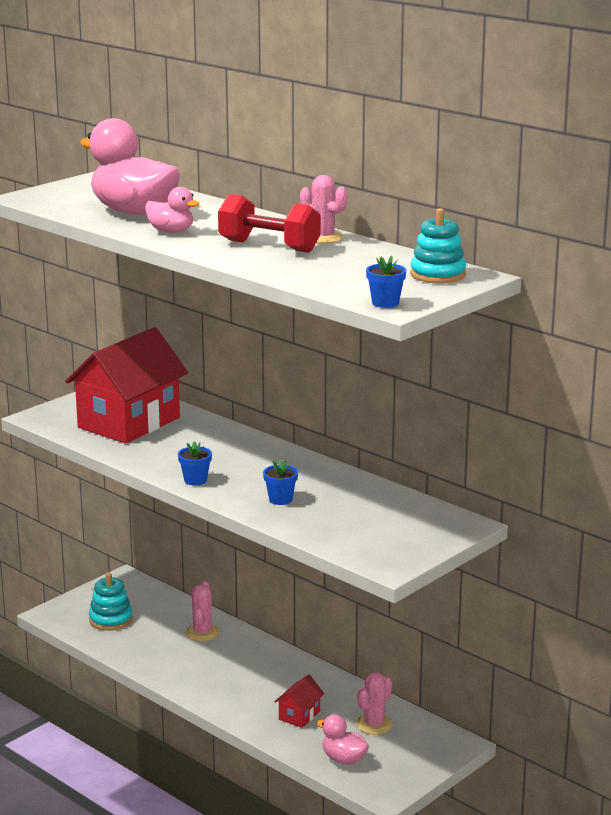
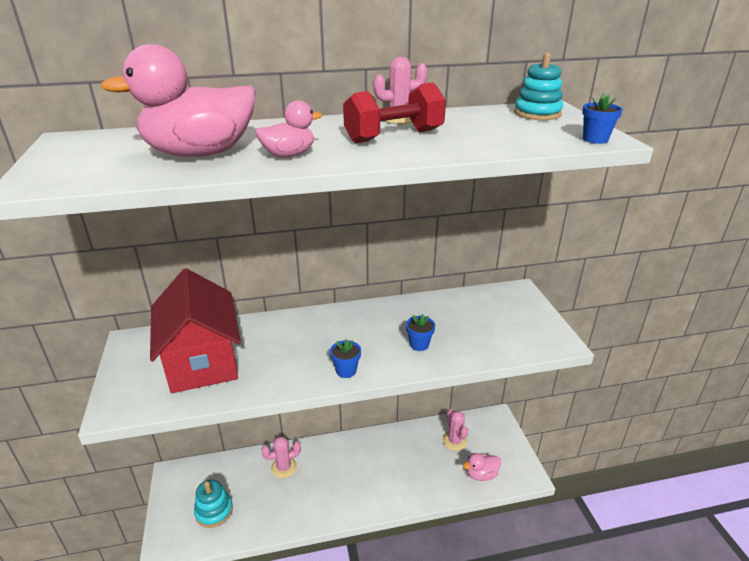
camera: 55 degrees left, 10 degrees up
(202, 633) = (284, 467): pink cactus -> pink cactus turned 60 degrees counterclockwise
(299, 715) = (419, 470): red house -> none

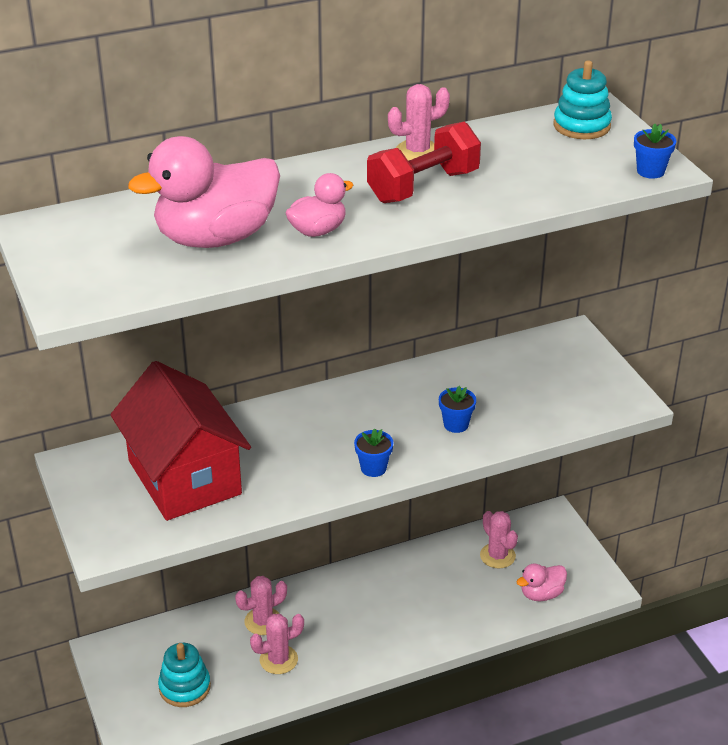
camera: 10 degrees left, 5 degrees up
(285, 499) = (278, 660): none -> pink cactus

